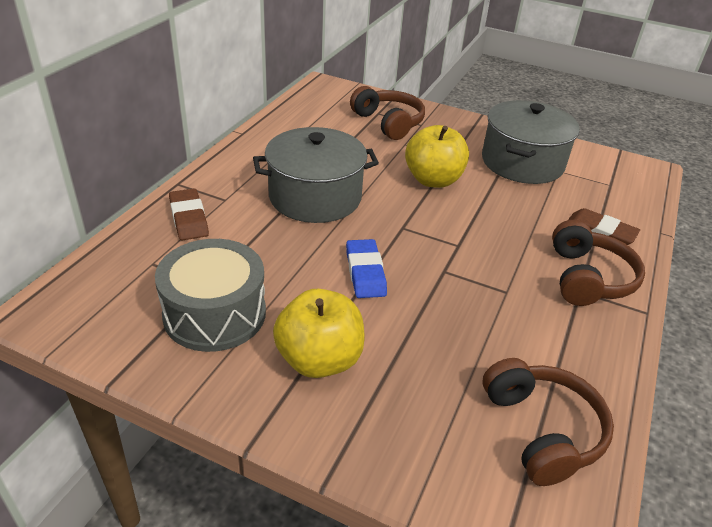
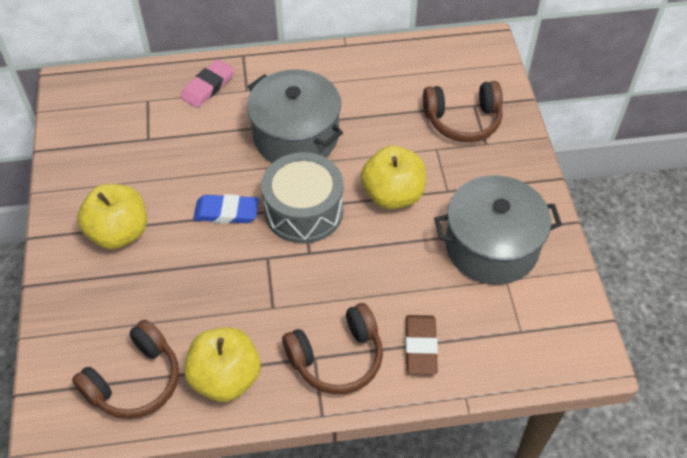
camera: 60 degrees right, 15 degrees up
(188, 218) = (208, 86): brown eraser -> pink eraser
(215, 313) = (123, 159): grey drum -> grey drum (304, 210)
(365, 272) = (226, 212): blue eraser -> blue eraser turned 45 degrees clockwise
(388, 123) = (463, 120): brown headphones -> brown headphones turned 60 degrees clockwise
(574, 356) = (226, 378): none -> yellow apple

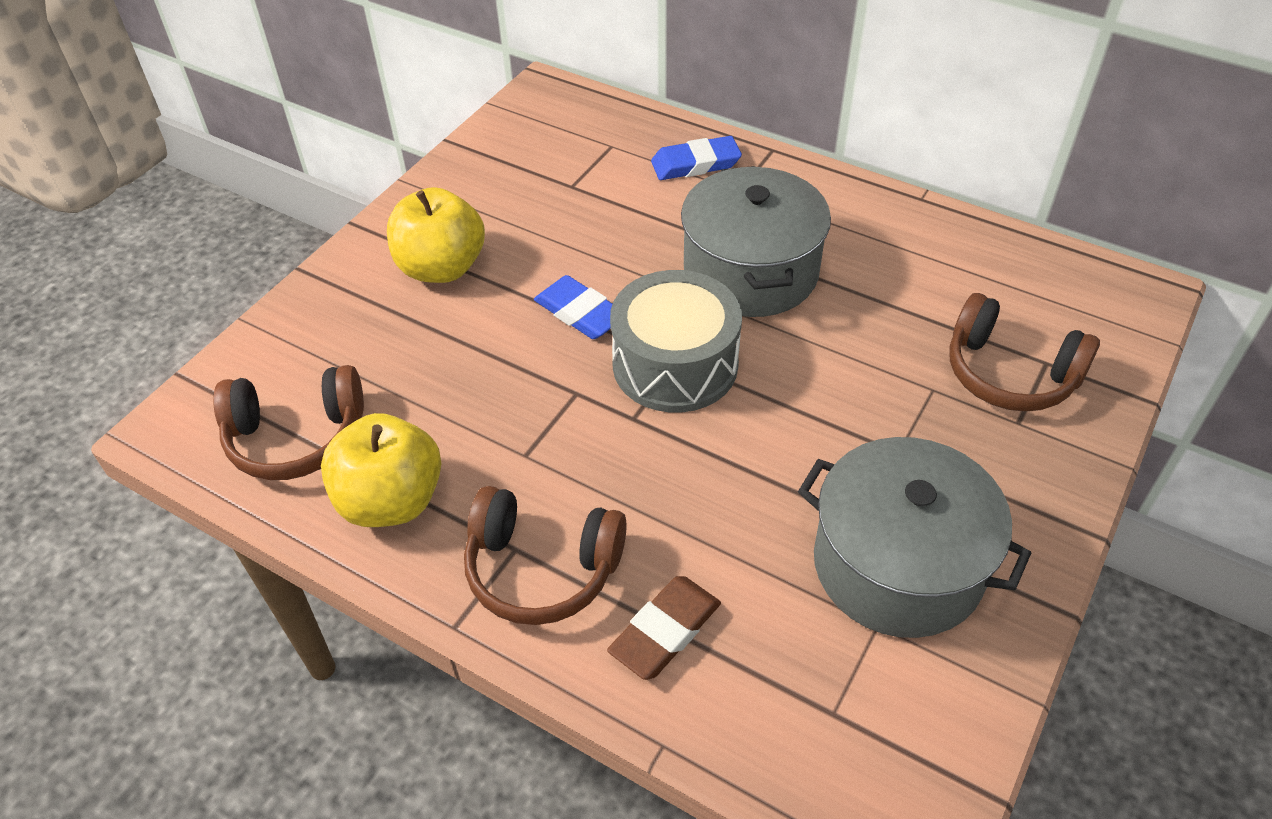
camera: 40 degrees right, 5 degrees down
(208, 86) = (695, 164): pink eraser -> blue eraser
(393, 195) = (813, 412): yellow apple -> none

